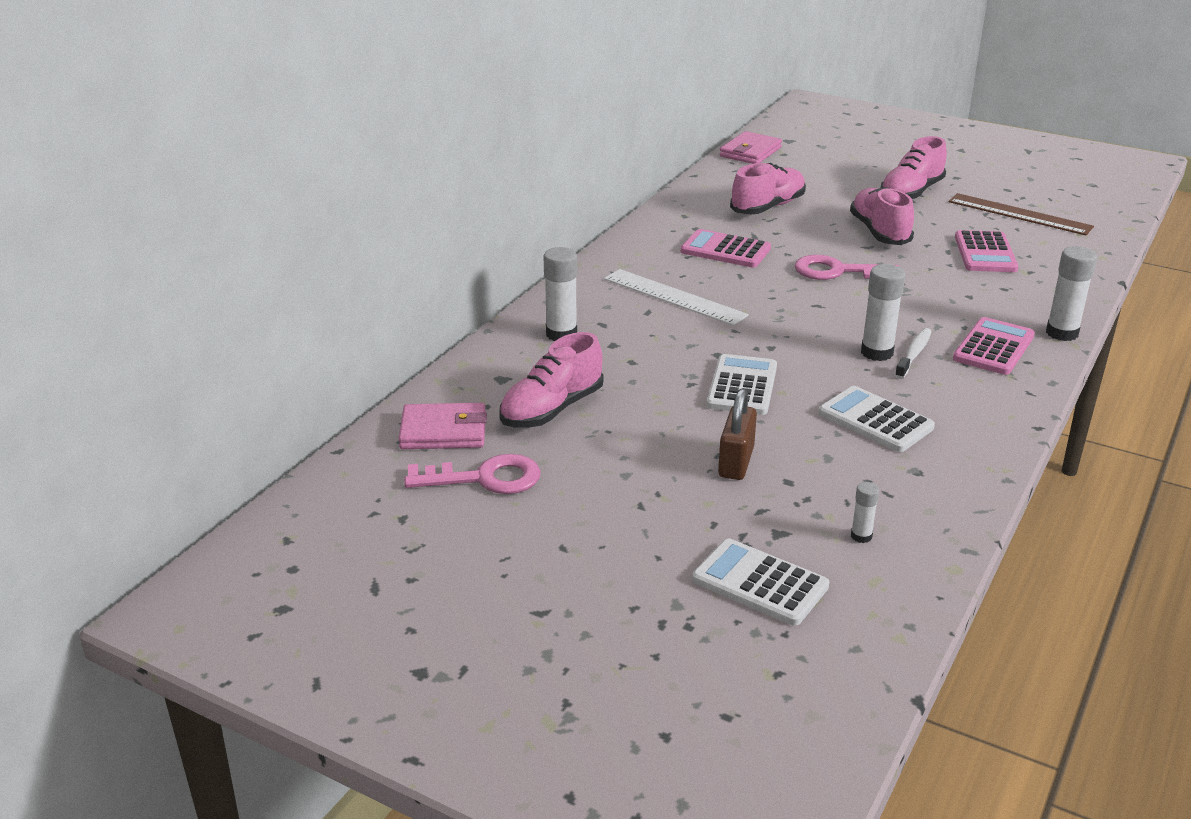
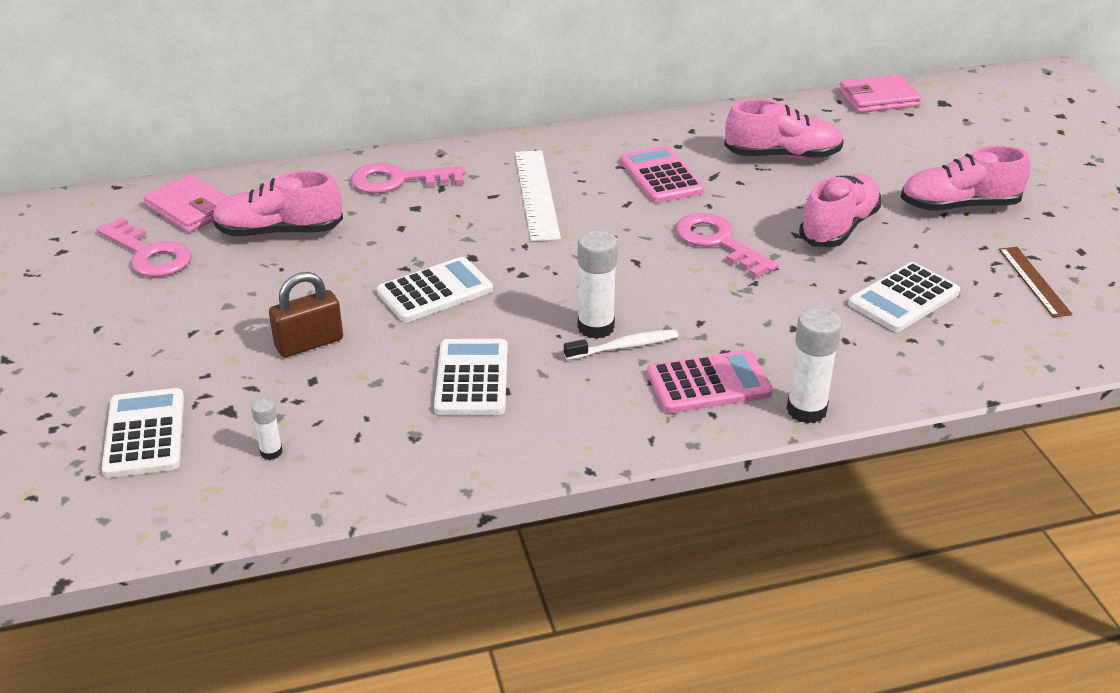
camera: 45 degrees right, 5 degrees up
(561, 334) = (398, 180): white glue stick -> pink key
(985, 253) = (903, 298): pink calculator -> white calculator
(1019, 214) = (1034, 281): brown ruler -> brown ruler, size x0.64

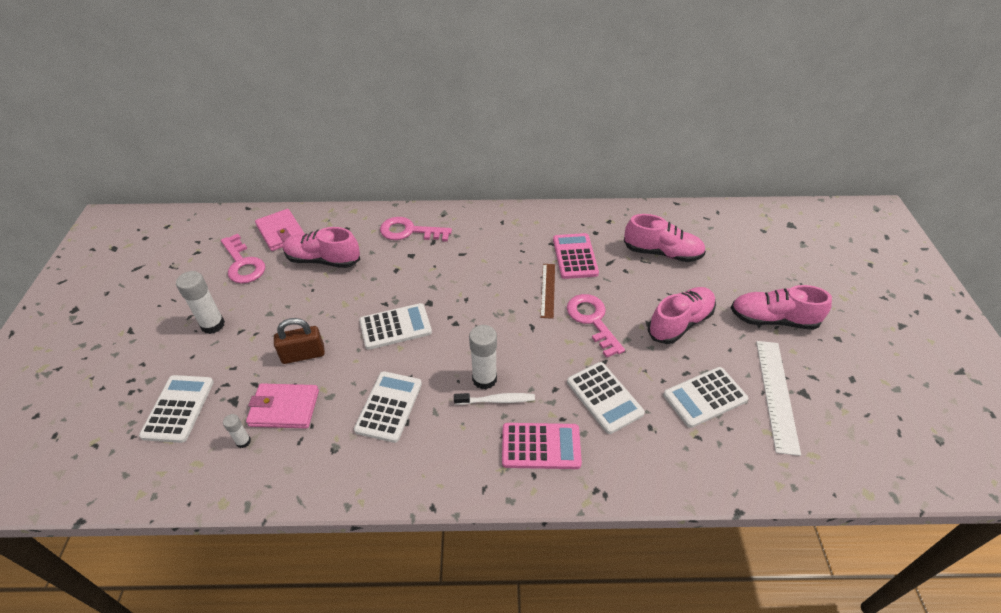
camera: 15 degrees right, 10 degrees up
(536, 194) = (489, 257): white ruler -> white ruler (776, 394)
(771, 320) = (604, 397): none -> white calculator
(806, 410) = (600, 487): white glue stick -> white glue stick (213, 325)
(878, 98) = (745, 214): pink wallet -> pink wallet (284, 408)
(1034, 281) = (807, 400): brown ruler -> brown ruler (548, 290)

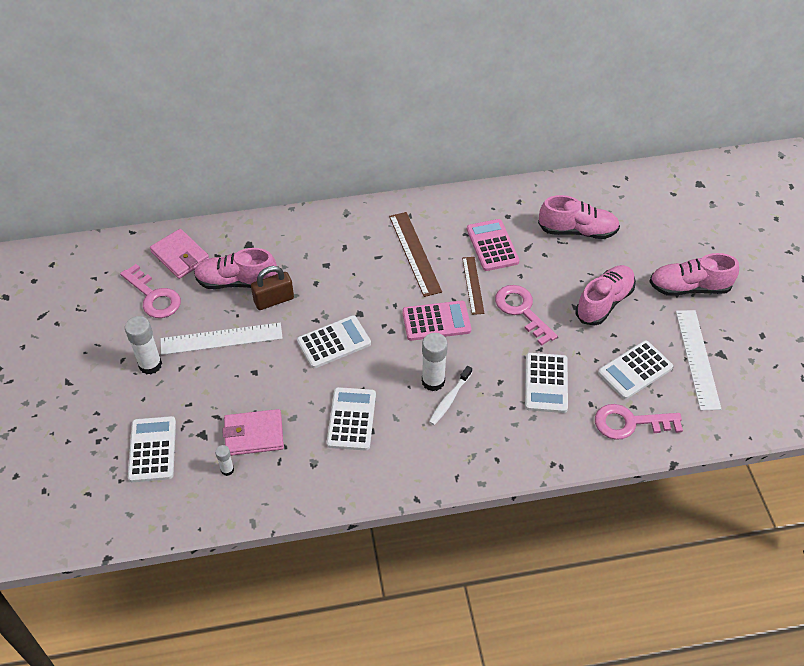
camera: 10 degrees left, 5 degrees up
(289, 309) = (221, 339): none -> white ruler
(303, 355) = (253, 382): brown padlock -> brown padlock (274, 300)
(409, 231) = (316, 238): pink key -> pink key (629, 423)
(497, 400) = (449, 399): white toothbrush -> white toothbrush turned 135 degrees clockwise
(498, 255) = (414, 253): none -> brown ruler
(541, 446) = (498, 434): pink calculator -> pink calculator (436, 321)
(604, 397) = (546, 383): white calculator -> white calculator turned 45 degrees clockwise

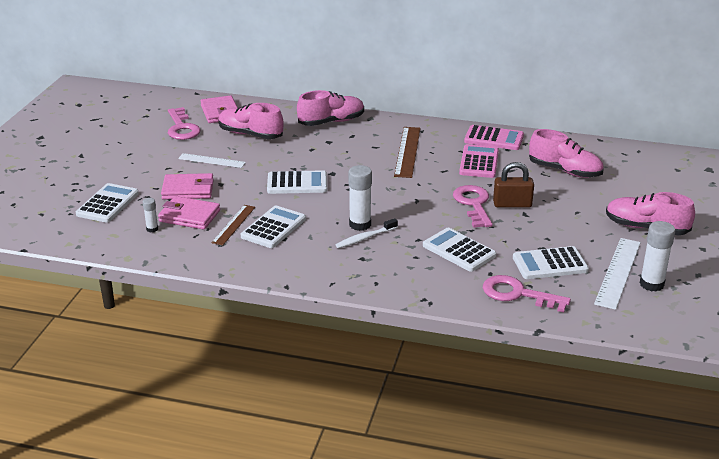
camera: 25 degrees right, 20 degrees down
(150, 365) = (147, 161): white glue stick -> white glue stick (651, 284)
(221, 339) = (211, 160): white ruler -> white ruler, size x0.64
(225, 394) = (188, 189): none -> pink wallet
(274, 300) = (270, 150): brown padlock -> brown padlock (512, 204)
(436, 321) = (392, 192): pink calculator -> pink calculator (494, 139)
(473, 285) = (442, 180): brown ruler -> brown ruler (233, 224)
(546, 383) = (459, 250): white calculator -> white calculator turned 105 degrees clockwise
(604, 302) = (554, 217): pink shoe -> pink shoe (331, 122)

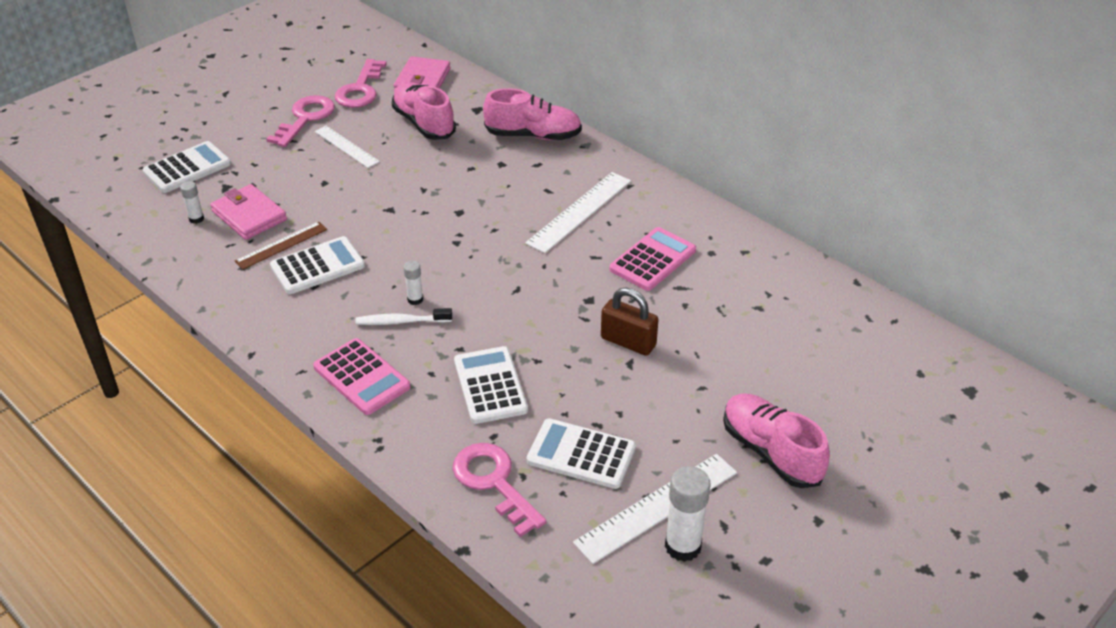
camera: 30 degrees right, 10 degrees up
(188, 189) = (283, 178): pink wallet -> none
(297, 183) = (405, 213): white calculator -> none
(360, 224) = (415, 299): white glue stick -> white glue stick, size x0.53
(407, 151) = (579, 211): brown ruler -> white ruler
(473, 204) = (580, 322): pink key -> pink key (305, 118)
(494, 139) = (709, 230): pink calculator -> pink calculator (361, 377)
(565, 171) = (753, 315): pink shoe -> none

